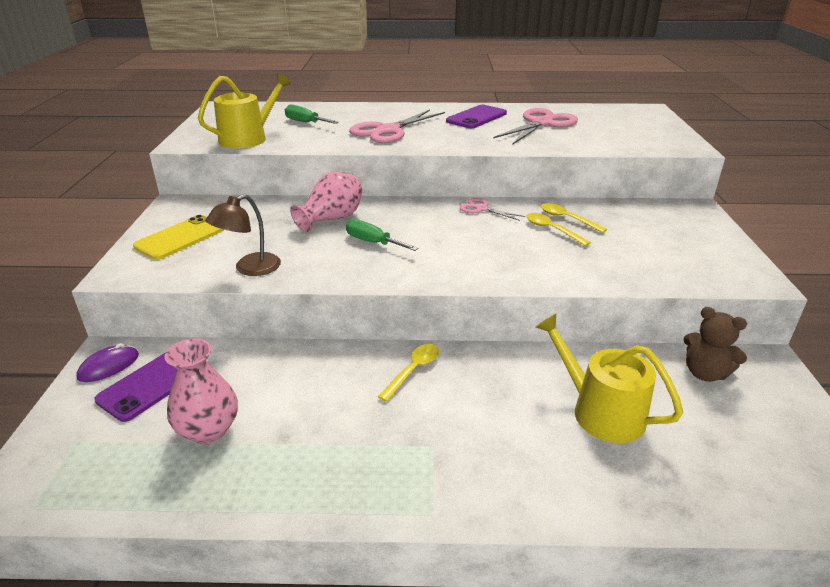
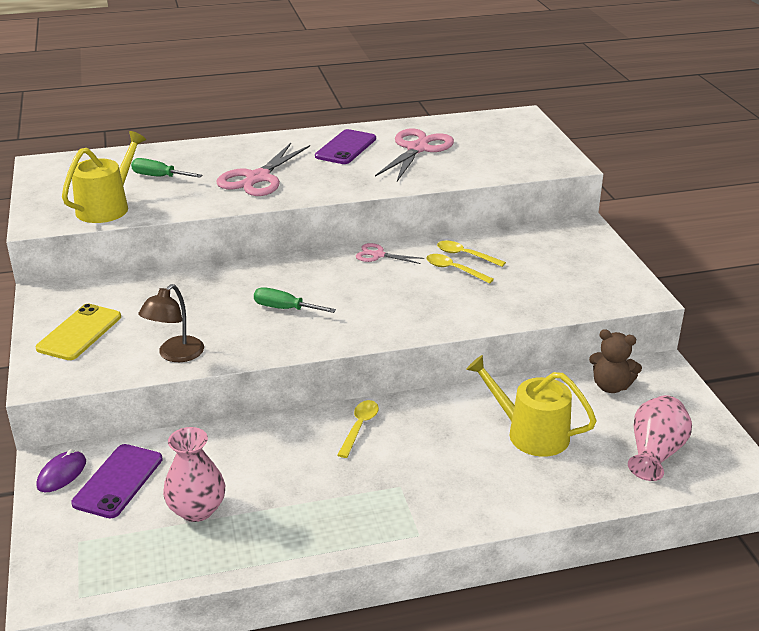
camera: 15 degrees left, 0 degrees up
(331, 219) = (229, 288): pink vase -> pink vase (655, 453)

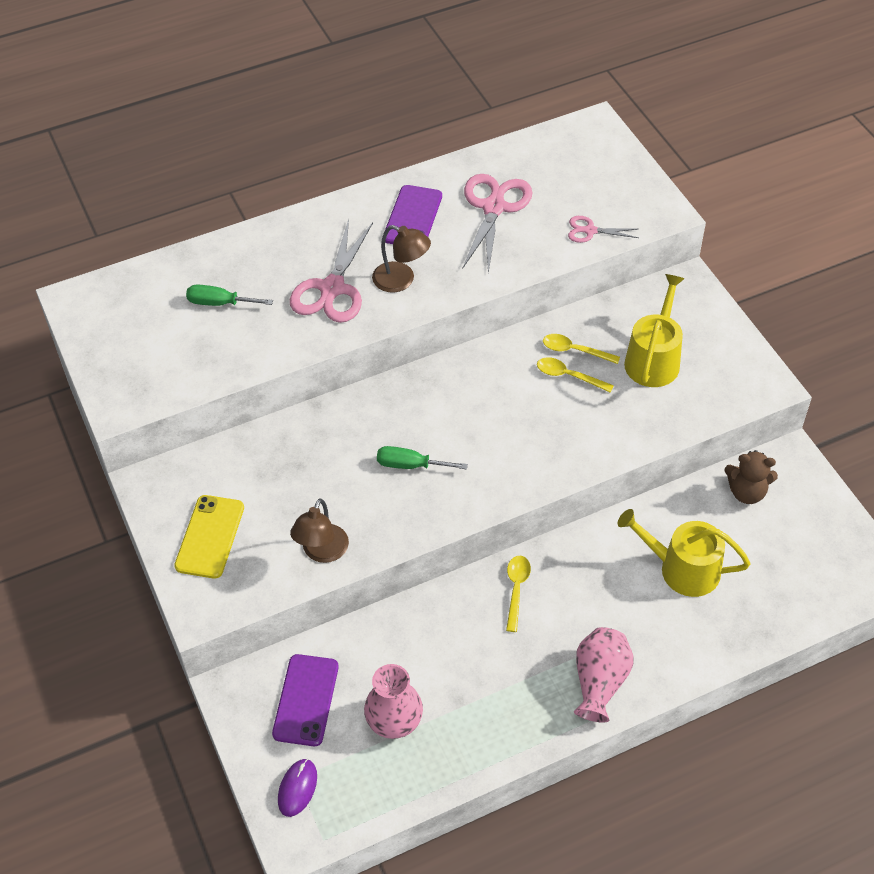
camera: 10 degrees left, 20 degrees up
(62, 474) = (247, 701): purple mouse -> purple mouse (297, 788)
(107, 207) = (183, 366): yellow watering can -> yellow watering can (654, 359)
(319, 179) = (401, 280): none -> brown lamp
(378, 255) = (483, 365): pink scissors -> pink scissors (590, 231)
(655, 453) = (802, 574): pink vase -> pink vase (599, 682)

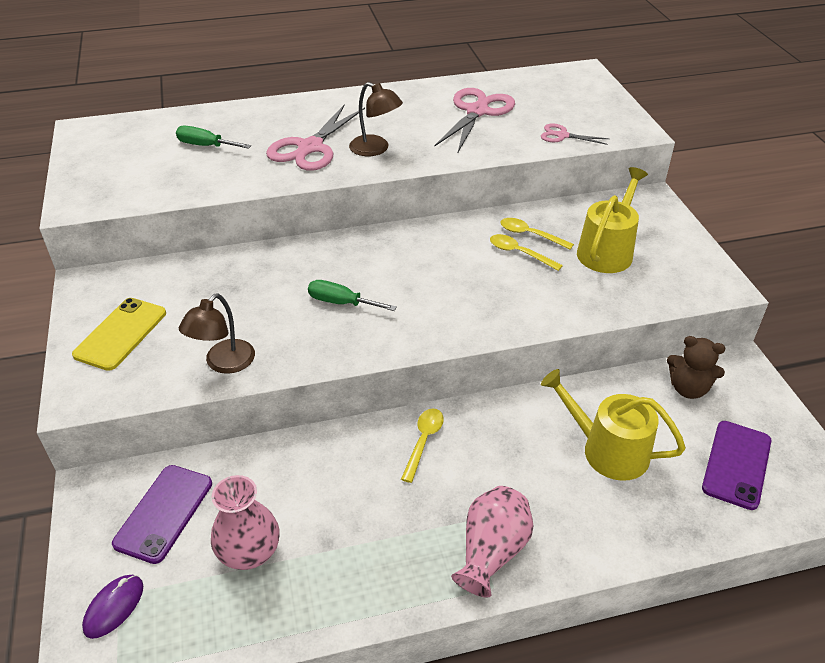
camera: 10 degrees right, 10 degrees down
(412, 217) = (402, 110): purple phone -> purple phone (736, 464)

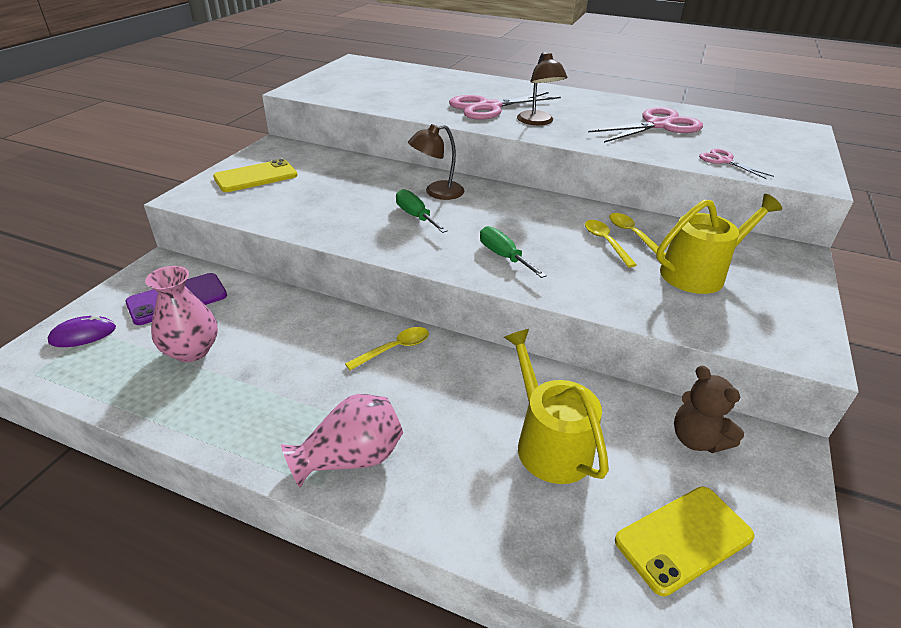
camera: 35 degrees right, 5 degrees down
(205, 146) = (418, 87): green screwdriver -> green screwdriver (503, 256)
(224, 363) = (290, 217): brown lamp -> brown lamp (437, 192)
(736, 464) = (683, 538): purple phone -> yellow phone

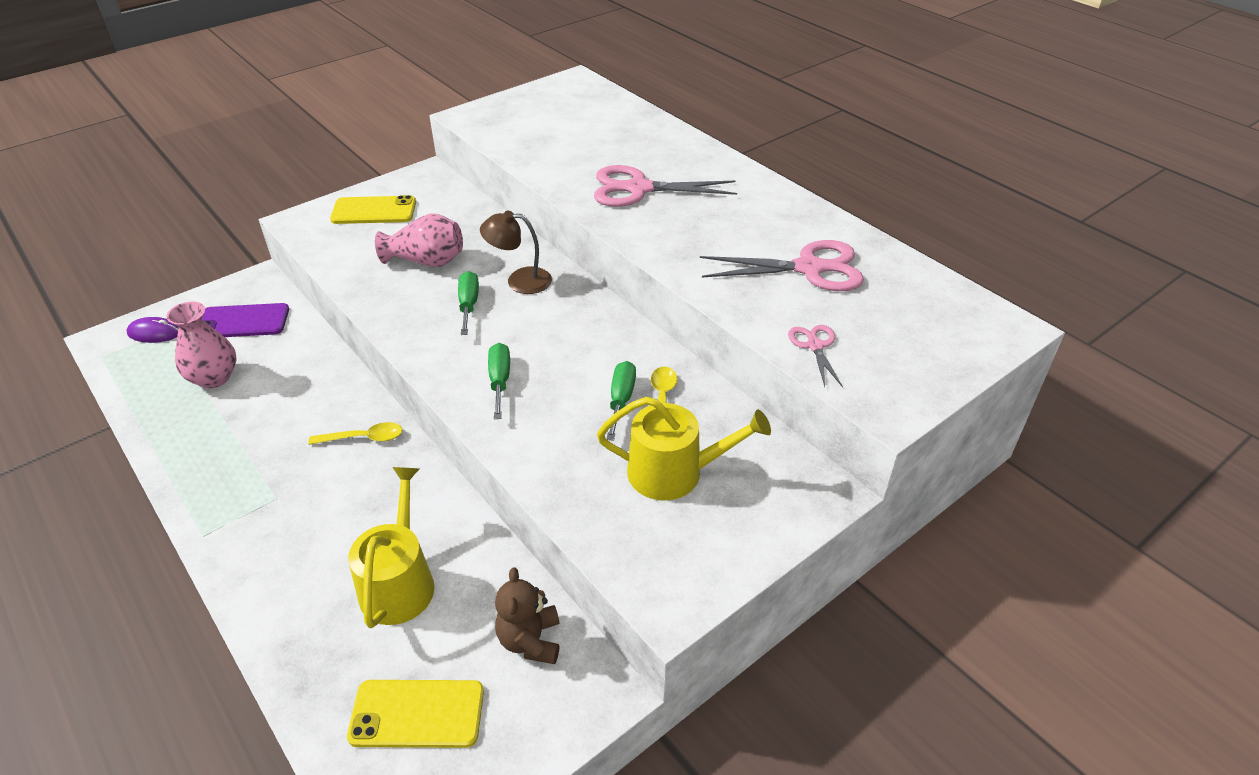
camera: 30 degrees right, 5 degrees up
(351, 458) = (242, 523): pink vase -> pink vase (426, 261)
(538, 122) = (667, 225): brown lamp -> none
(605, 242) = (621, 400): yellow spoon -> green screwdriver

